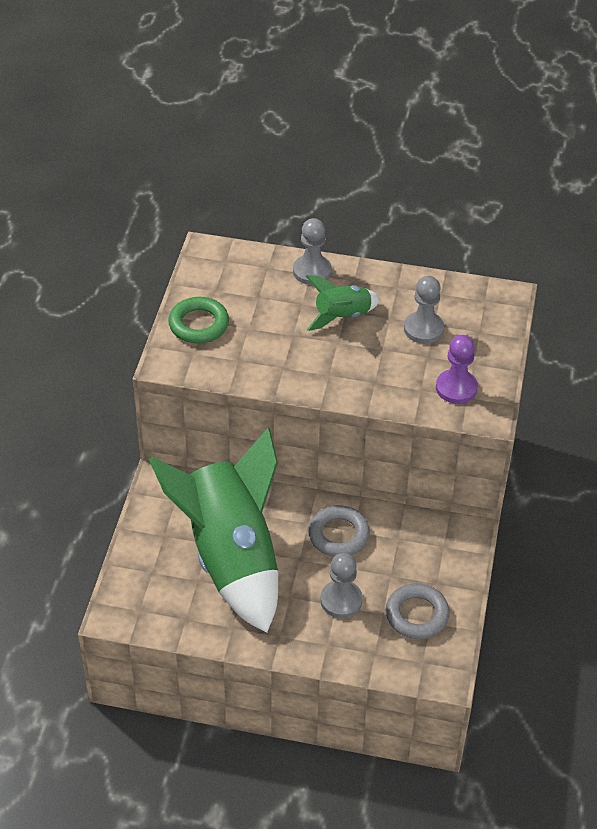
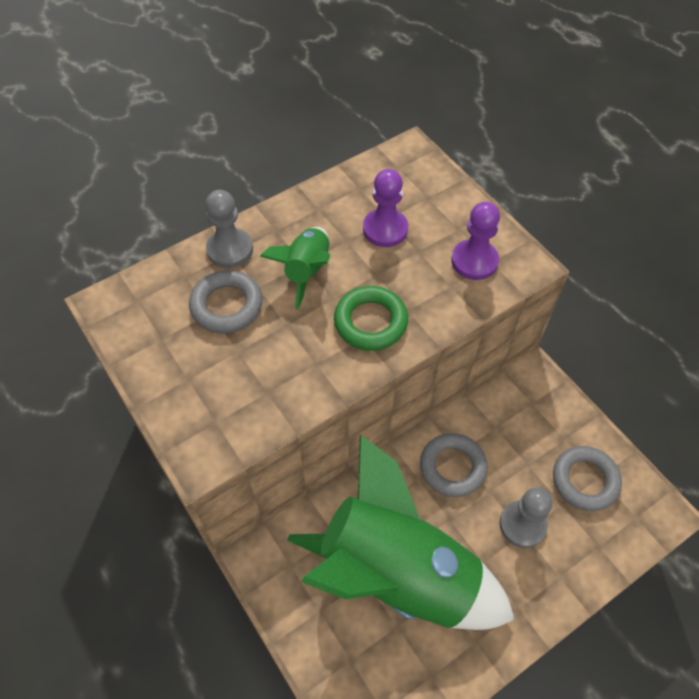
camera: 45 degrees left, 10 degrees up
(199, 324) = (186, 387): green ring -> green ring (370, 322)
(272, 300) = (227, 306): none -> grey ring
(423, 329) = (385, 229): grey pawn -> purple pawn

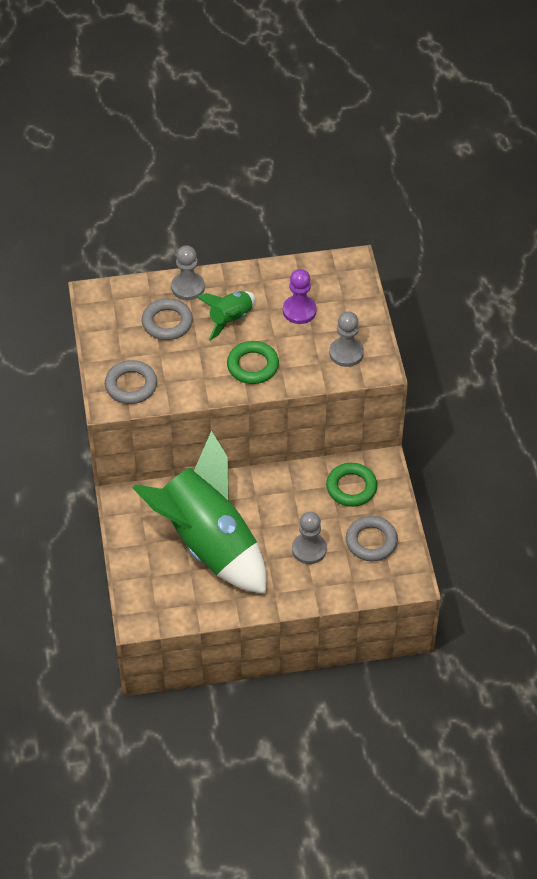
camera: 25 degrees right, 5 degrees down
(452, 467) = (283, 498): grey ring -> grey ring (131, 385)
(474, 261) = (346, 353): purple pawn -> grey pawn
(519, 420) = (351, 487): none -> green ring

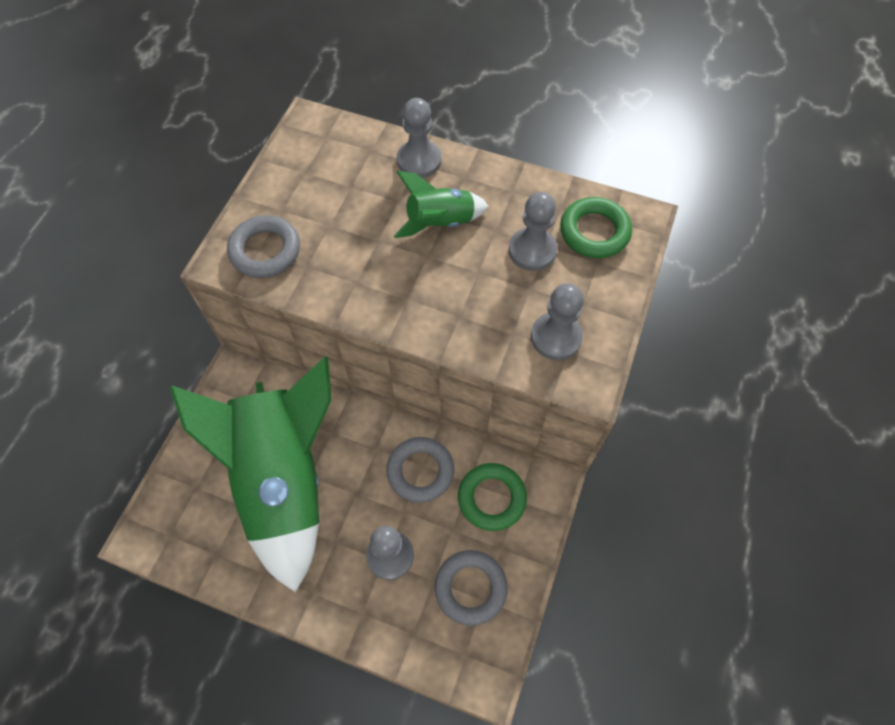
camera: 30 degrees right, 10 degrees up
(167, 322) = (364, 192): grey ring -> grey ring (420, 471)
(252, 366) = (425, 296): green ring -> green ring (594, 232)
(299, 311) = (532, 250): purple pawn -> grey pawn

